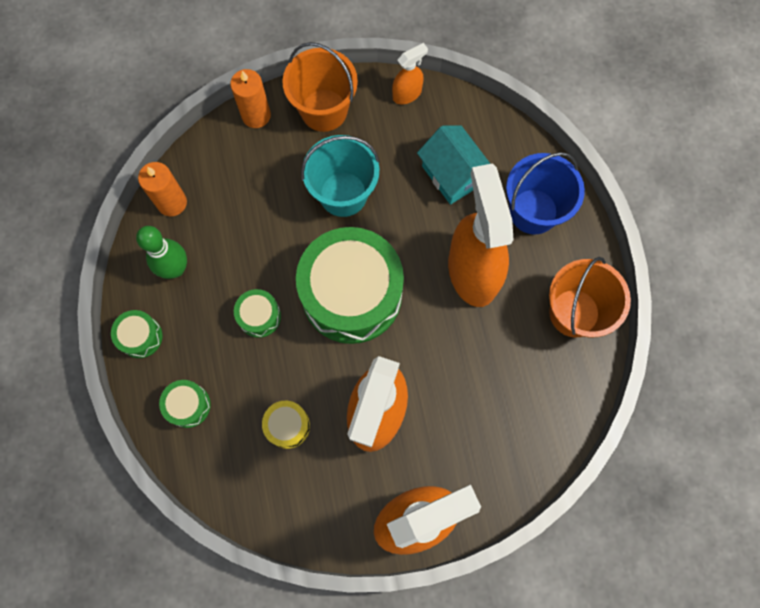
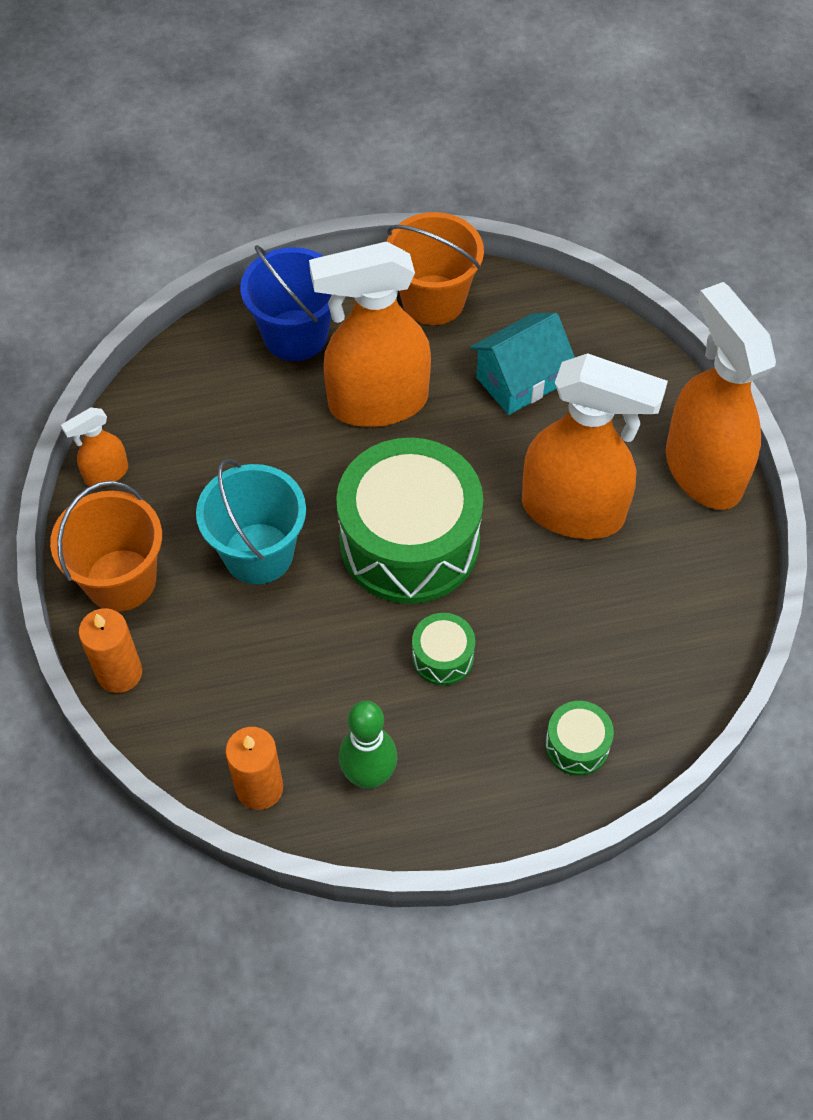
camera: 90 degrees left, 15 degrees down
(140, 337) = (477, 819): green drum -> none
(287, 426) = (597, 616): yellow drum -> none
(407, 94) = (106, 474): orange spray bottle -> orange spray bottle turned 90 degrees counterclockwise
(452, 175) = (237, 422): turquoise house -> turquoise house (519, 381)

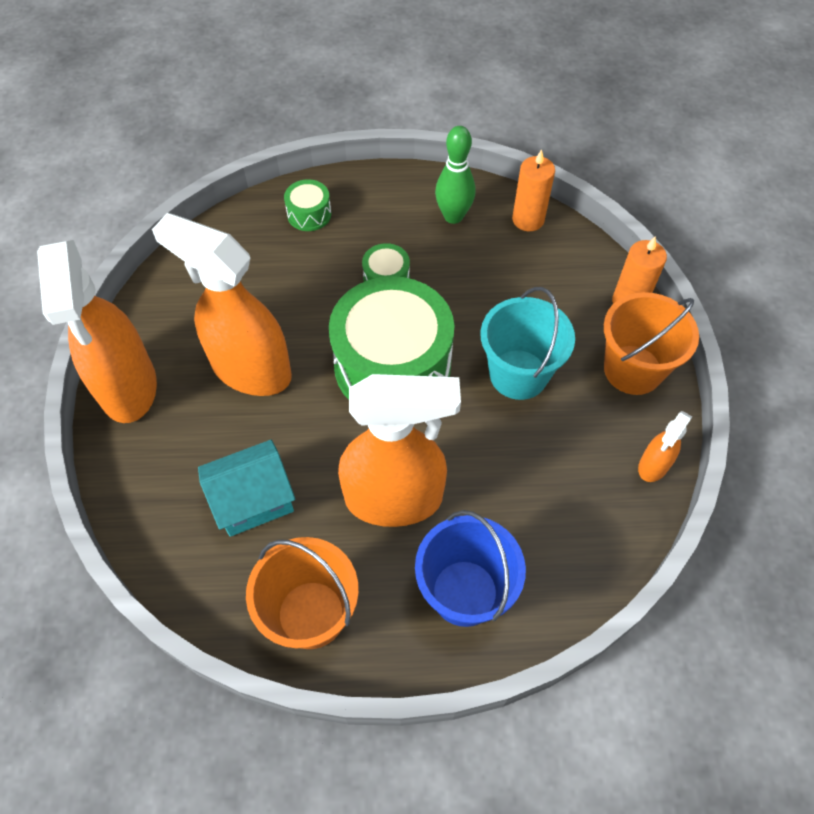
camera: 170 degrees left, 0 degrees up
(106, 474) = (653, 466): orange spray bottle -> orange spray bottle turned 150 degrees clockwise

